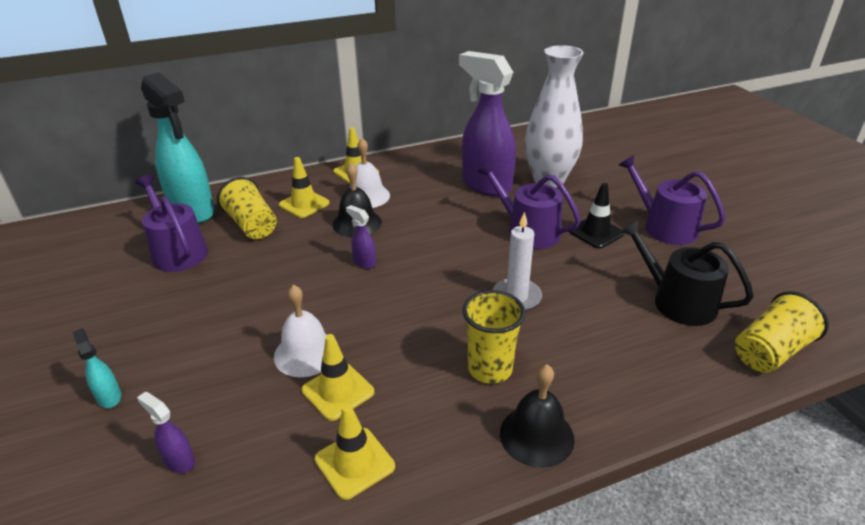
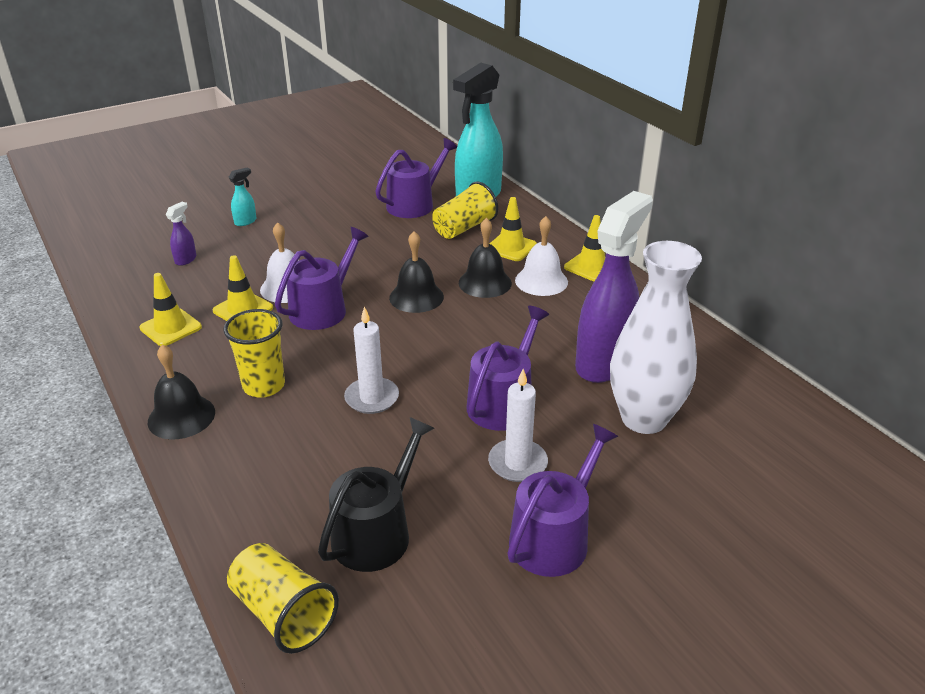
camera: 80 degrees right, 0 degrees up
(362, 324) = (323, 309): none -> purple watering can
(364, 262) = (416, 297): purple spray bottle -> black bell
(596, 232) = (517, 463): black traffic cone -> white candle

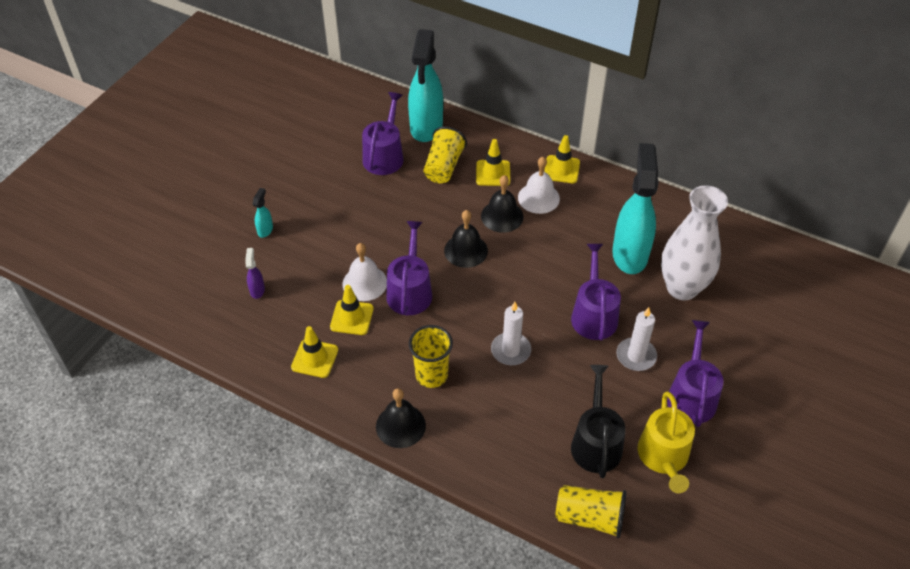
camera: 30 degrees left, 15 degrees up
(449, 591) = (664, 457): none -> yellow watering can
(604, 363) = (629, 254): purple spray bottle -> turquoise spray bottle

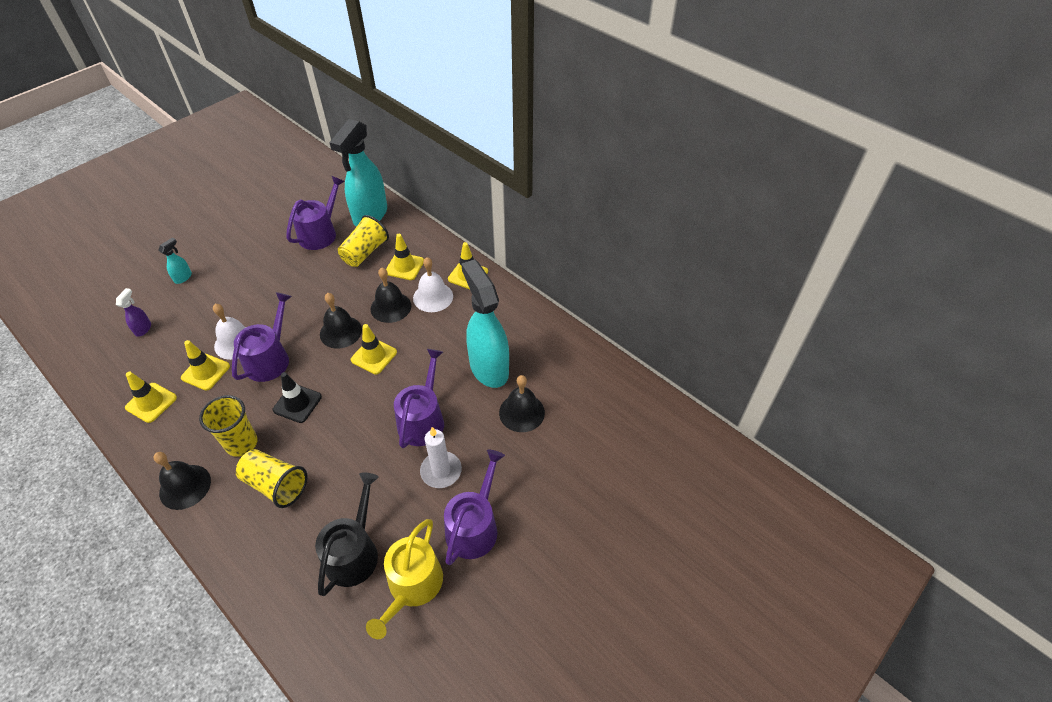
camera: 15 degrees right, 0 degrees up
(463, 327) = (297, 403): none -> black traffic cone
(510, 350) = (326, 437): white candle -> none
(512, 267) = (374, 356): none -> yellow traffic cone
(590, 517) = (304, 633): yellow cup -> yellow cup (276, 485)
(629, 254) = (488, 368): turquoise spray bottle -> turquoise spray bottle turned 45 degrees counterclockwise
(682, 288) = (521, 412): white vase -> black bell

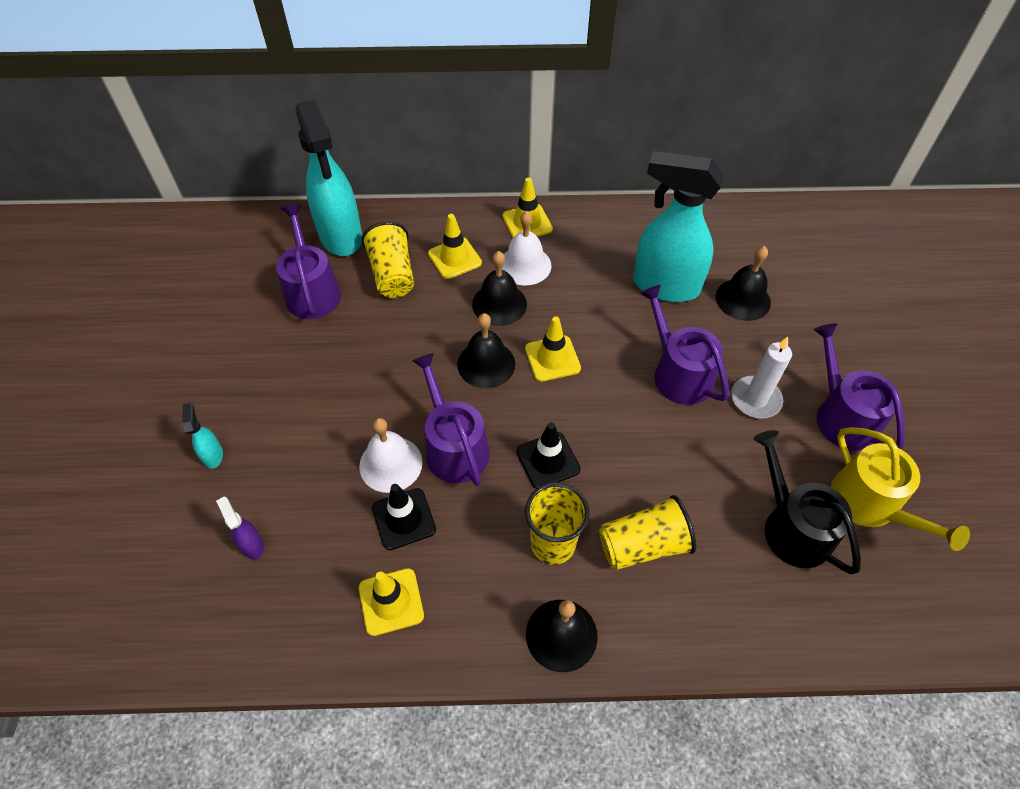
camera: 45 degrees left, 5 degrees up
(205, 372) = (404, 519): yellow traffic cone -> black traffic cone

